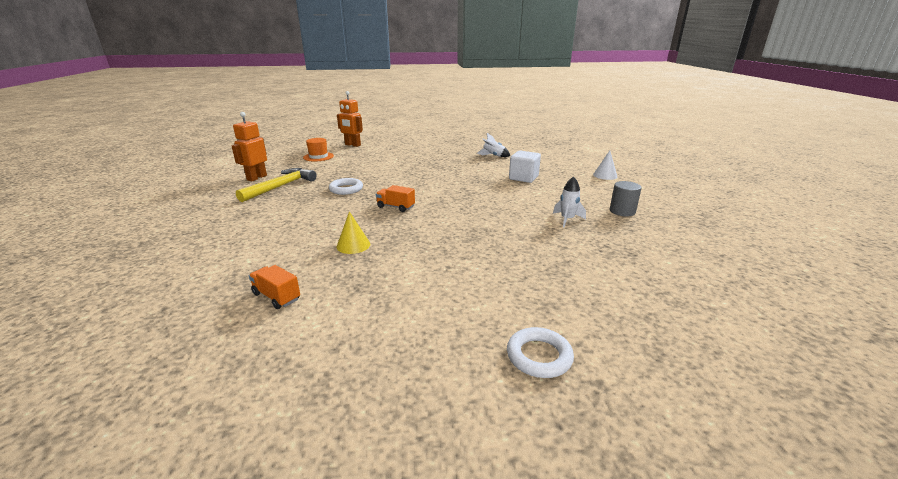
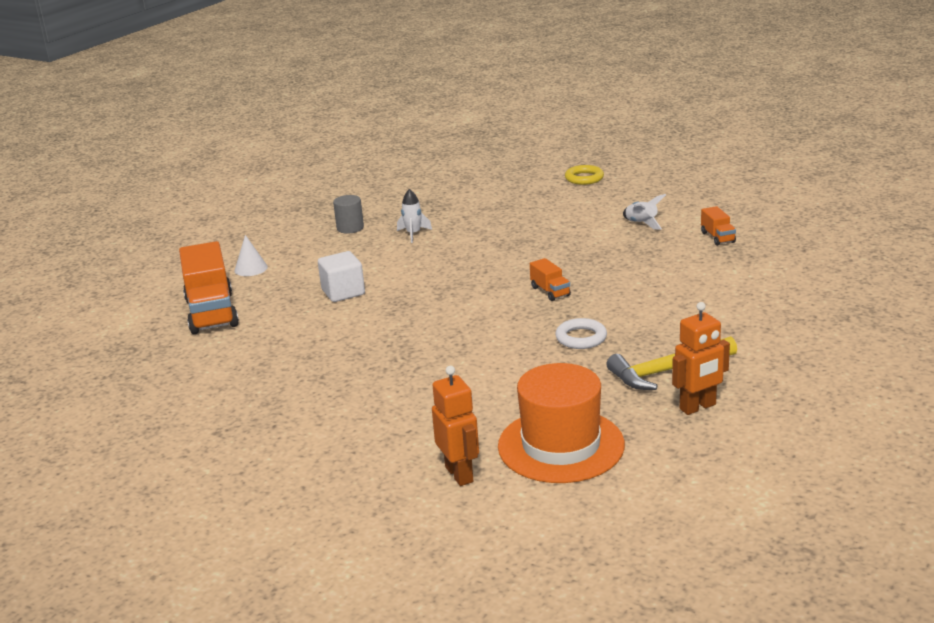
camera: 140 degrees left, 0 degrees up
(318, 157) = (561, 445): orange hat -> orange hat, size x1.97
(353, 245) = (633, 260): yellow cone -> none
(493, 156) = (289, 348): white rocket -> white rocket (641, 224)
(539, 356) = (584, 178): white ring -> yellow ring
(563, 157) = (211, 313): none -> orange truck

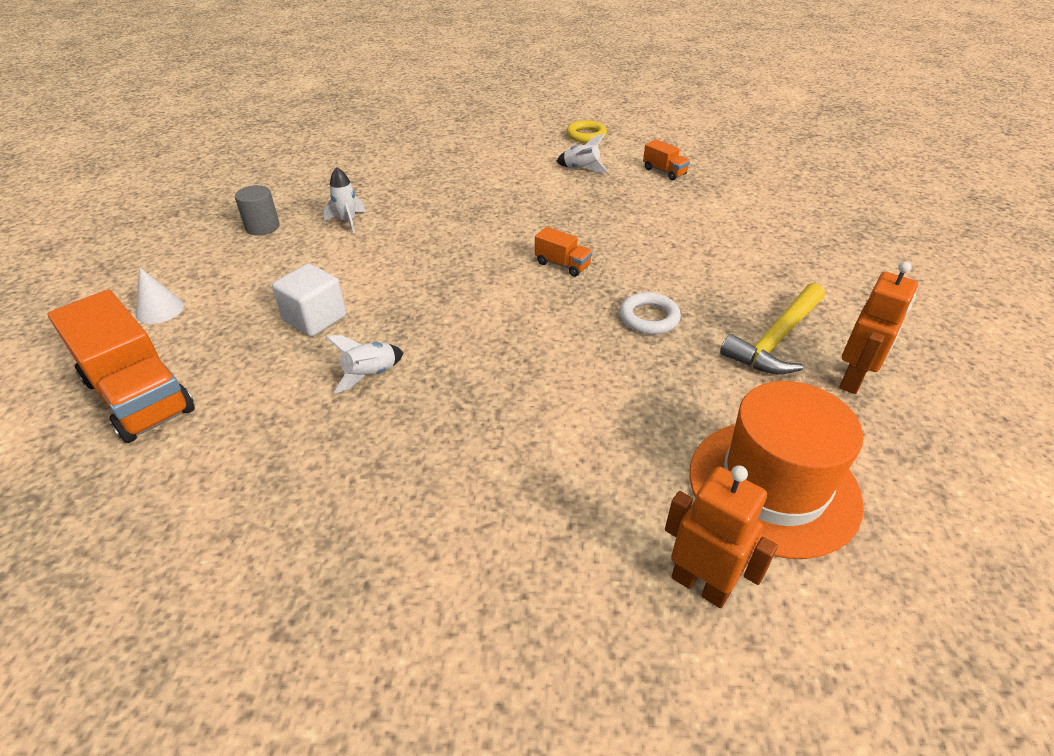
camera: 30 degrees left, 15 degrees up
(354, 331) = (370, 375): none -> white rocket
(584, 178) = (481, 129): yellow ring -> yellow ring (586, 135)

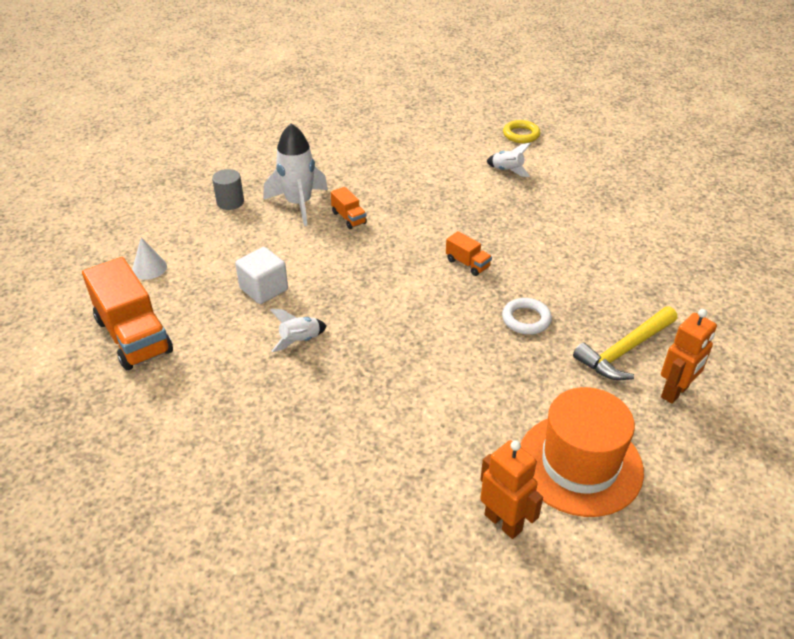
camera: 10 degrees right, 0 degrees up
(348, 221) = (299, 204): white rocket -> white rocket, size x1.88
(664, 172) = (581, 181): orange truck -> orange truck (349, 218)

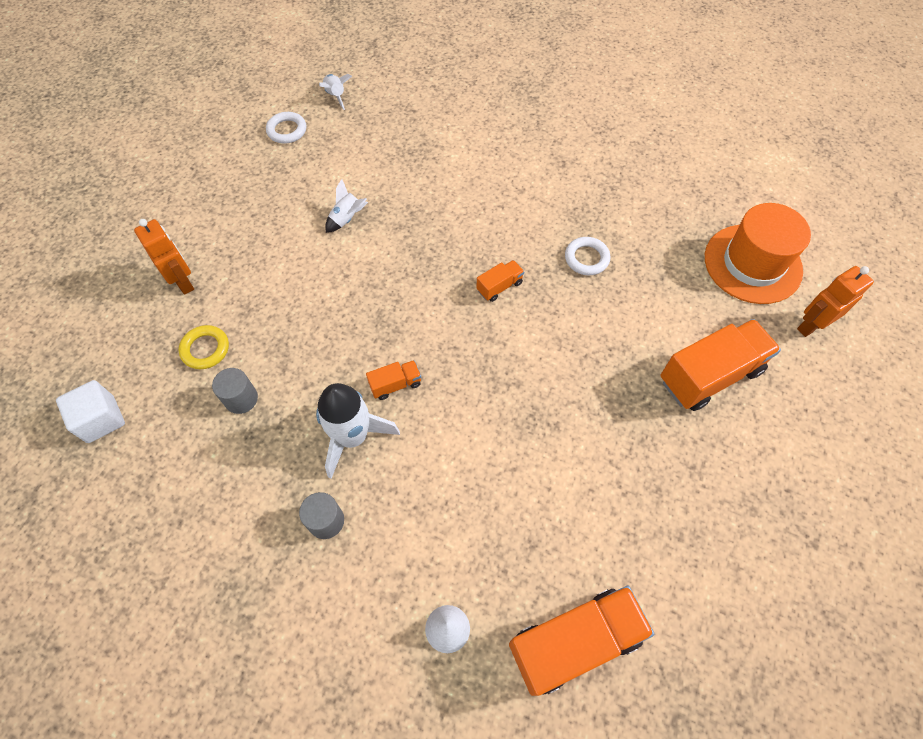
camera: 80 degrees left, 20 degrees up
(264, 289) = (510, 487): white cube -> white cube (101, 419)
(300, 340) = (598, 455): white rocket -> white rocket (336, 96)
(322, 151) = (241, 399): none -> grey cylinder
(406, 422) = (710, 375): none -> orange truck
(521, 135) = (280, 190): yellow ring -> yellow ring (205, 349)
(589, 127) = (287, 130): none -> white ring
(625, 351) = (632, 201): yellow hammer -> none
(675, 392) = (679, 184): orange robot -> orange robot (184, 282)

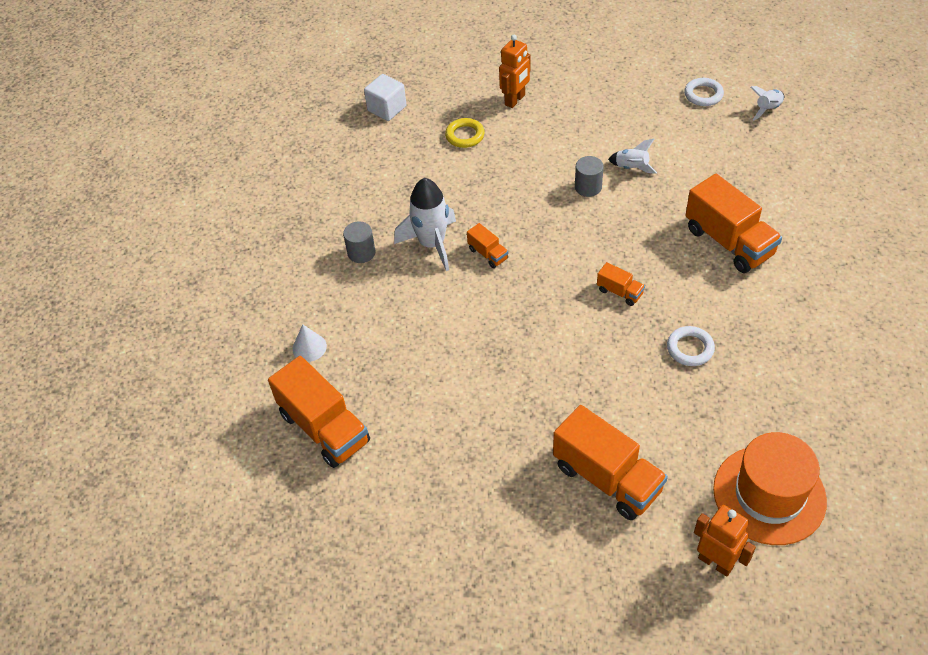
camera: 75 degrees right, 10 degrees down
(241, 399) = (434, 171): grey cylinder -> grey cylinder (588, 187)
(478, 184) = (728, 242): none -> orange truck

